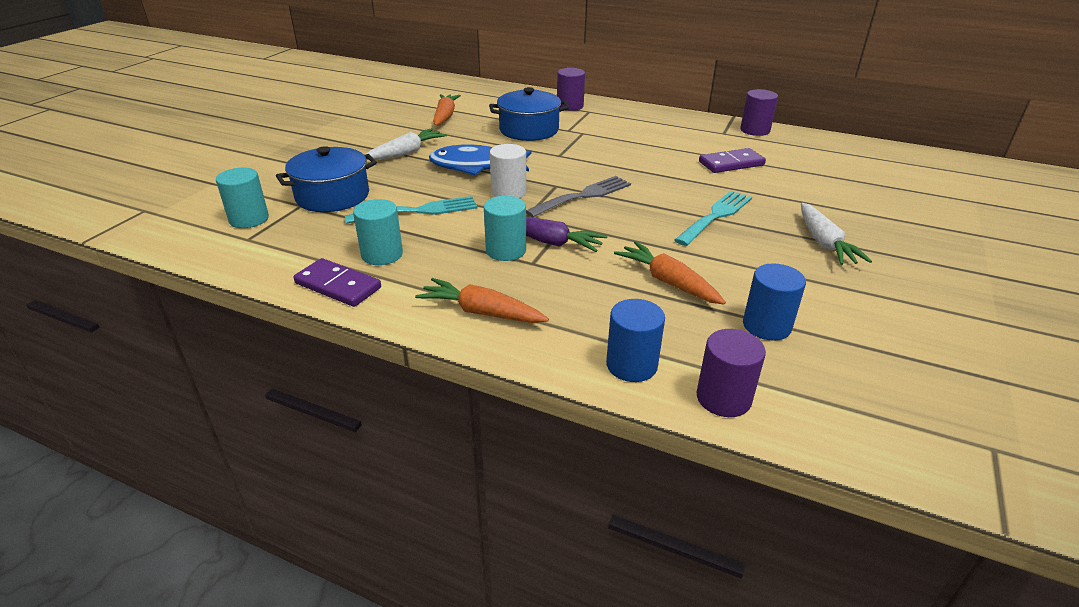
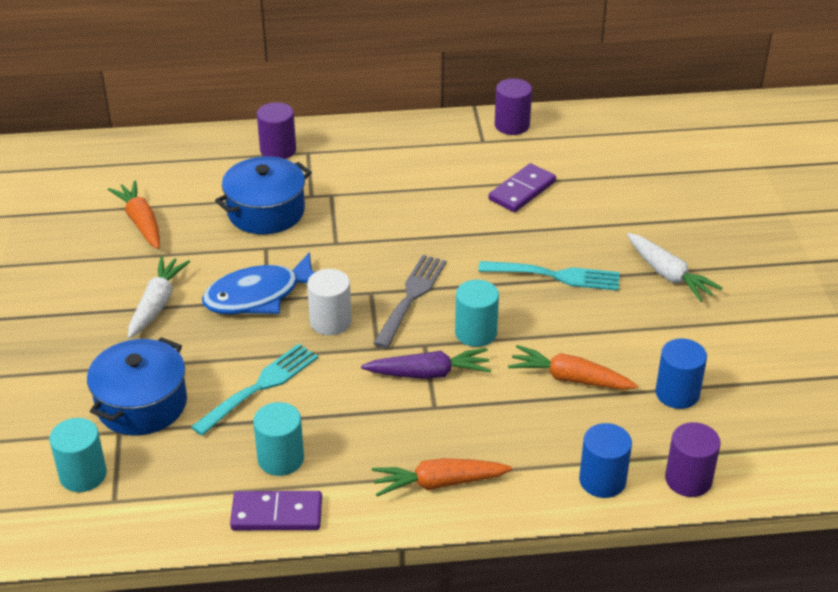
camera: 30 degrees left, 5 degrees up
(506, 250) = (397, 402): turquoise cylinder -> turquoise cylinder (476, 333)
(716, 216) = (556, 276): turquoise fork -> turquoise fork turned 90 degrees clockwise

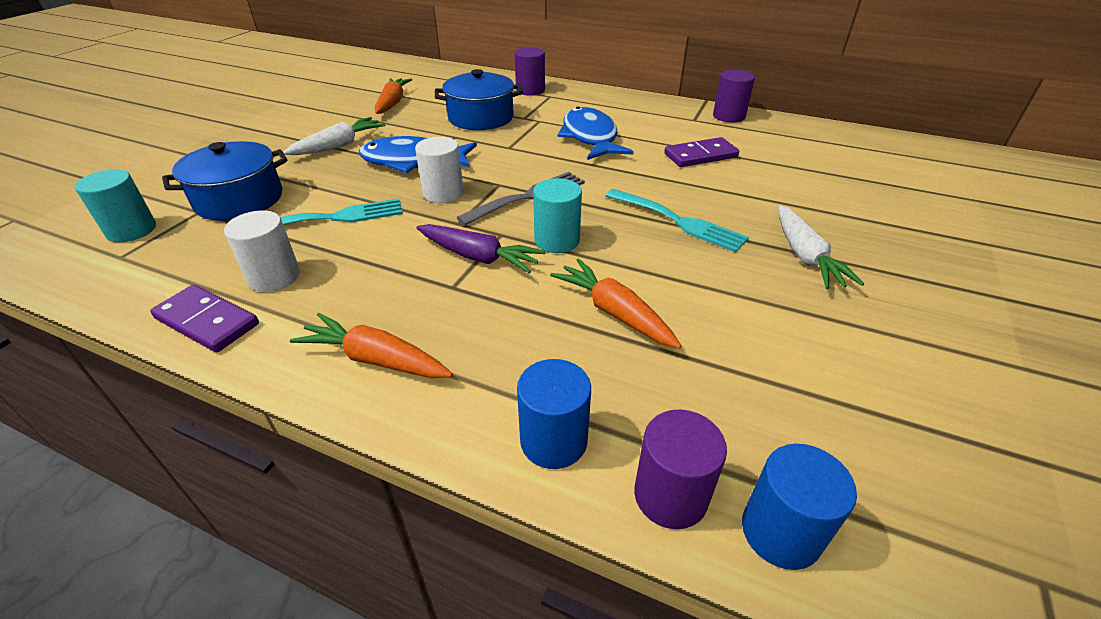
camera: 30 degrees right, 0 degrees up
(281, 459) = (274, 276): turquoise cylinder -> white cylinder
(403, 202) = (590, 137): none -> blue fish
(677, 393) = (732, 376): blue cylinder -> blue cylinder (780, 532)

